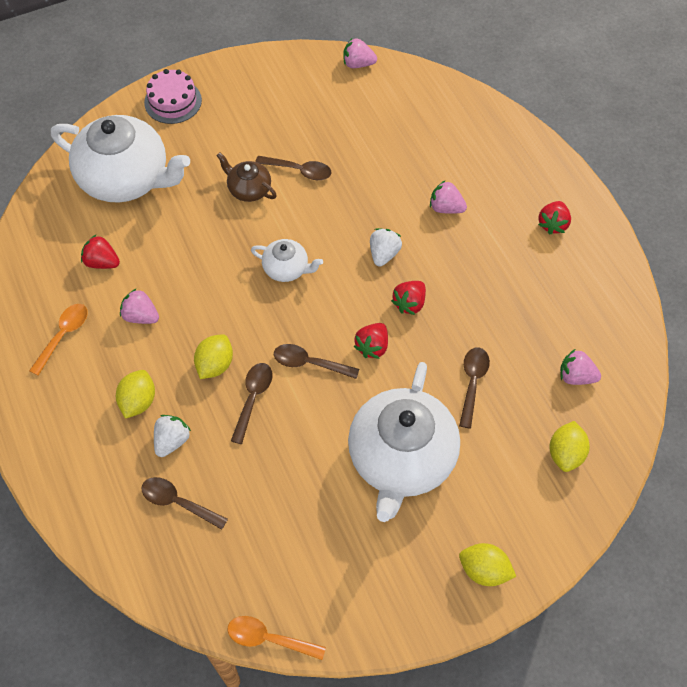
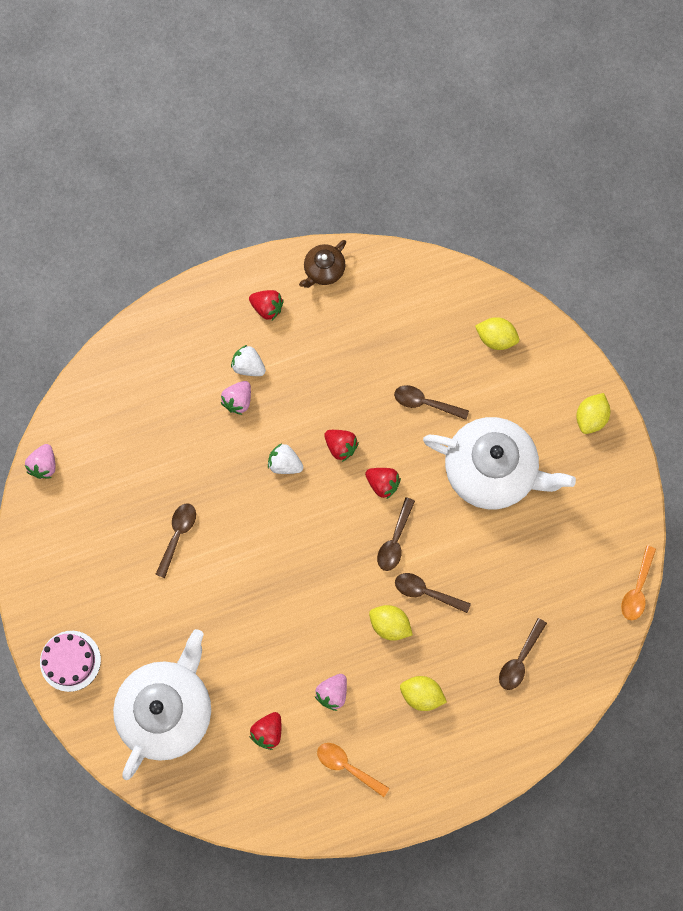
camera: 85 degrees left, 15 degrees up
(172, 441) = (462, 664): white strawberry -> white strawberry (248, 366)
(248, 189) = (195, 586): brown teapot -> brown teapot (323, 270)
(287, 268) = (292, 554): white teapot -> none
(576, 376) = (425, 317): pink strawberry -> none

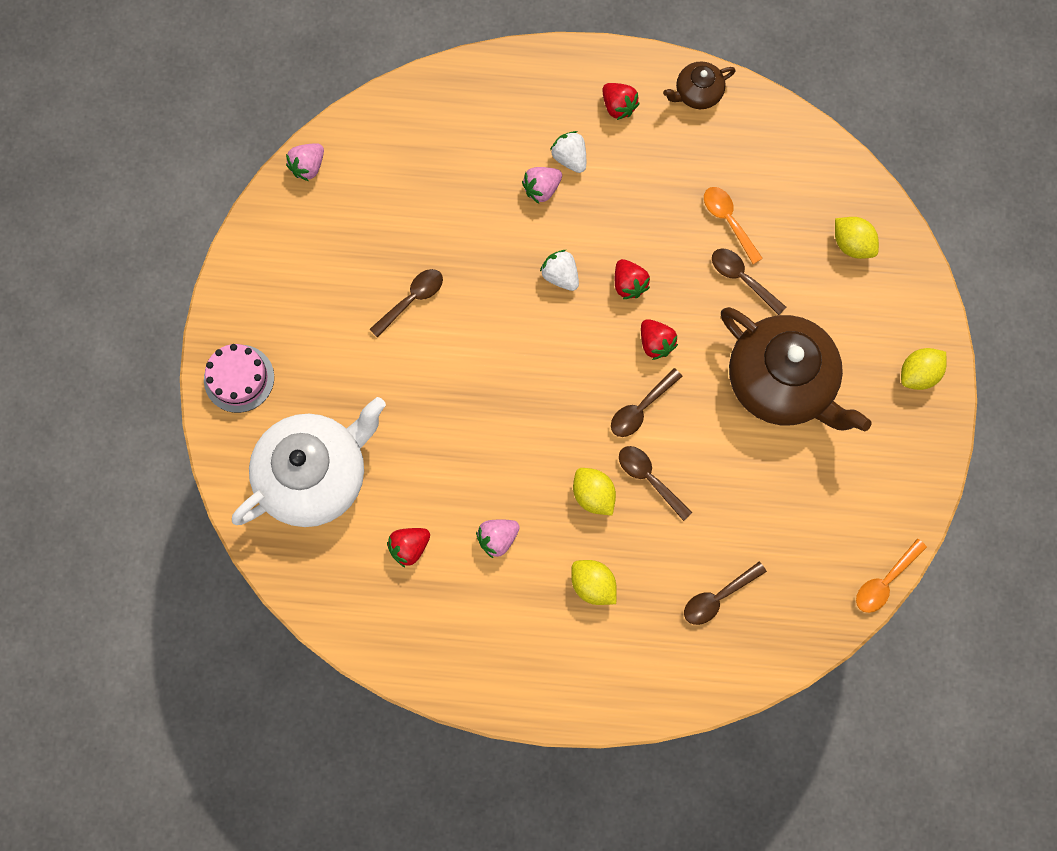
camera: 25 degrees right, 0 degrees up
(347, 766) = (476, 623): orange spoon -> orange spoon (728, 221)
(491, 470) = (781, 382): white teapot -> brown teapot

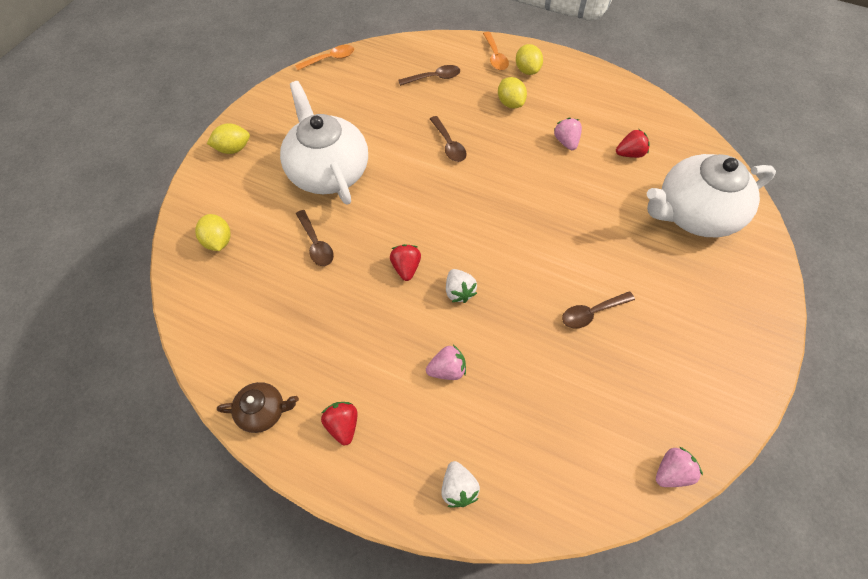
camera: 160 degrees left, 15 degrees down
(239, 378) = (753, 298): pink cake -> none
(497, 538) = (566, 142): pink strawberry -> pink strawberry turned 90 degrees counterclockwise
(570, 158) = (410, 390): white strawberry -> white strawberry (458, 488)
(593, 495) = (491, 146): yellow lemon -> yellow lemon (527, 70)
(641, 408) = (436, 184): brown spoon -> none
(655, 343) = (405, 221): red strawberry -> none
(728, 221) = (301, 289): orange spoon -> orange spoon (495, 56)
(781, 382) = (328, 171): brown teapot -> white teapot

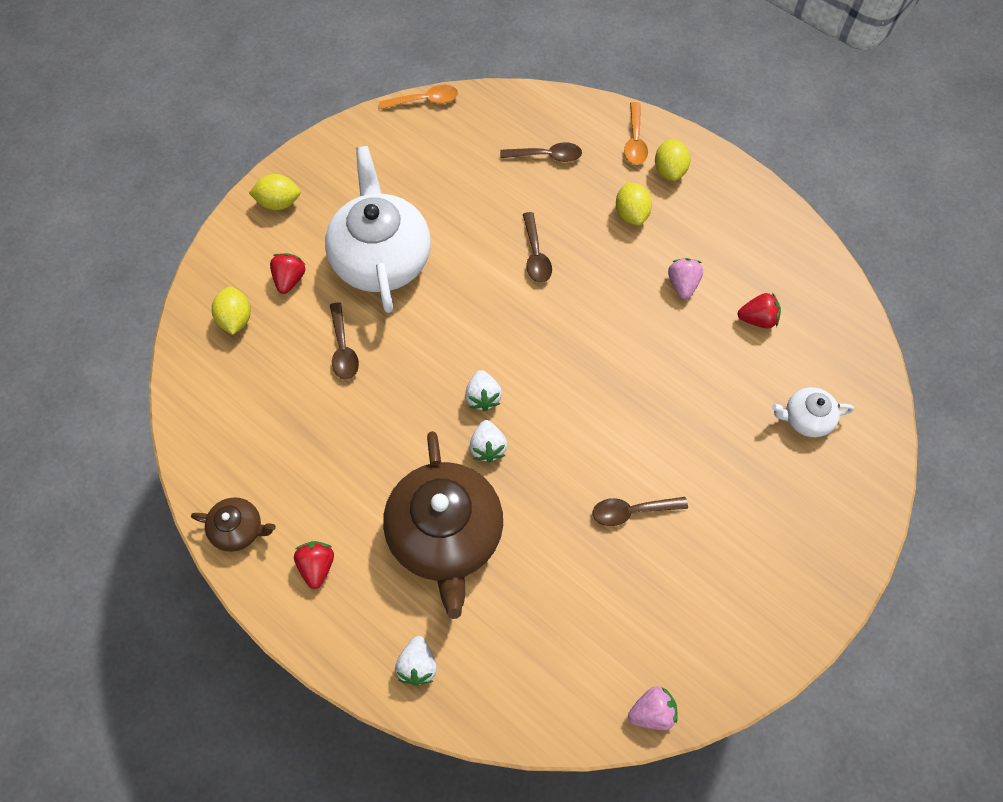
camera: 15 degrees right, 5 degrees up
(406, 268) = (436, 403): red strawberry -> red strawberry (290, 279)
(442, 254) = (483, 397): none -> white strawberry
(447, 370) = (446, 535): pink strawberry -> brown teapot
(694, 214) = (806, 418): white teapot -> white teapot, size x0.47

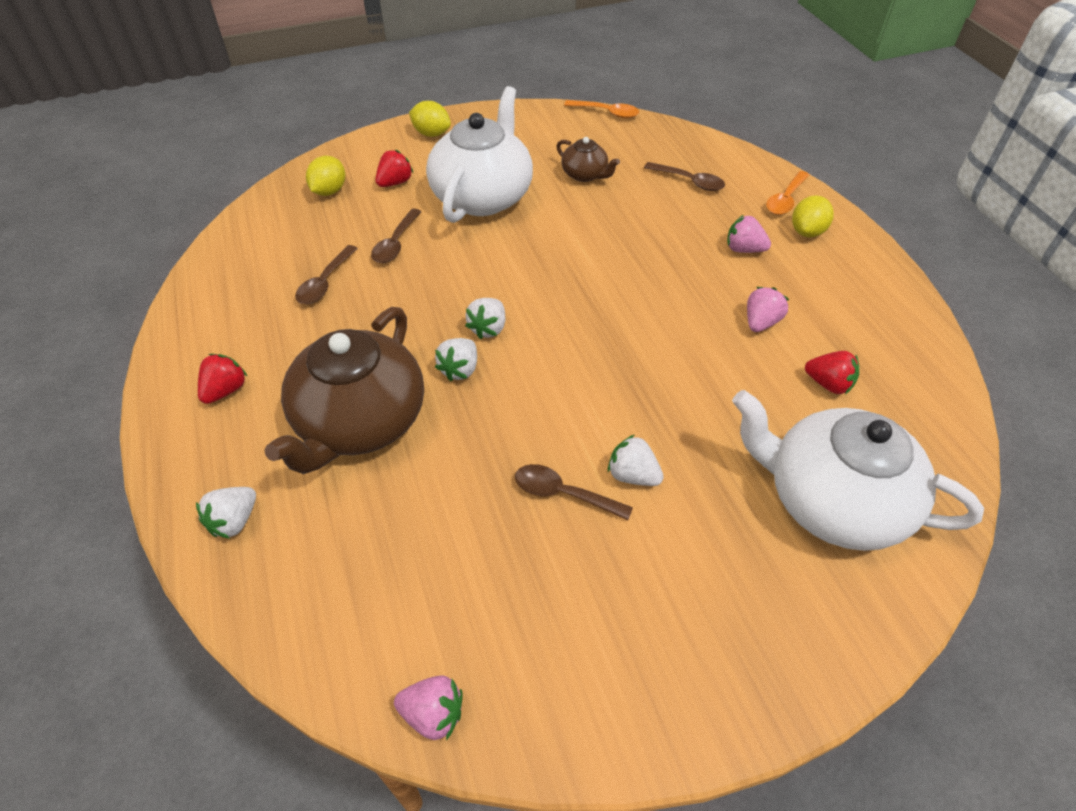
camera: 30 degrees right, 15 degrees down
(239, 529) = (191, 331): brown teapot -> brown teapot (585, 175)
(535, 255) = (624, 245): brown spoon -> brown spoon (325, 282)
(631, 214) = (744, 249): yellow lemon -> pink strawberry
(669, 470) = (632, 475): none -> white strawberry
(806, 418) = (832, 501): white teapot -> white teapot, size x2.15

